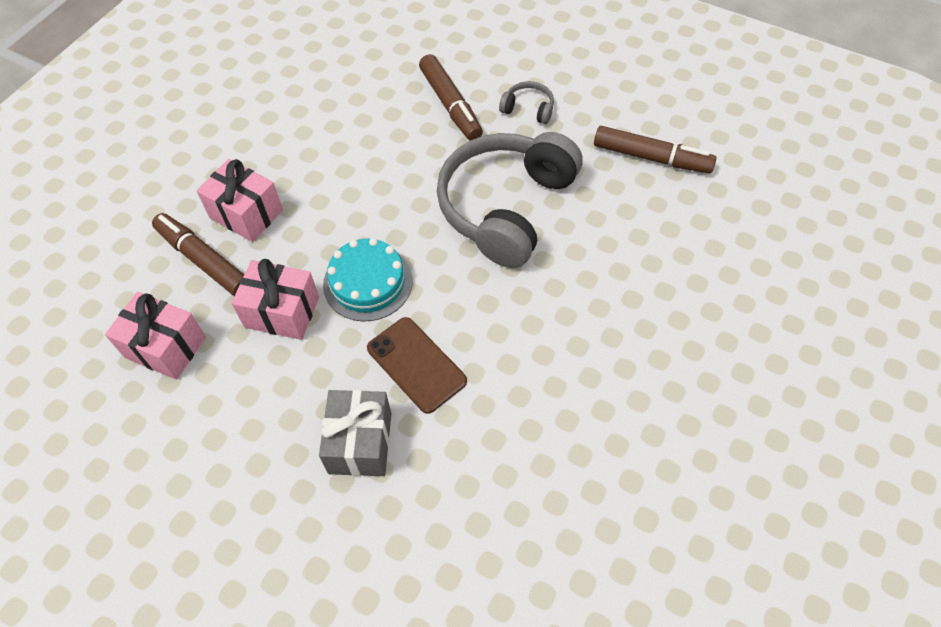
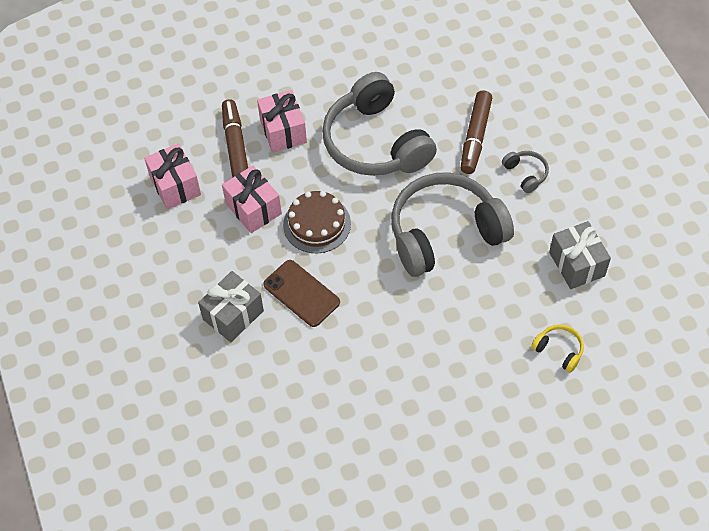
camera: 40 degrees right, 0 degrees up
(357, 166) = (375, 142): none -> grey headphones
(367, 282) = (317, 224): turquoise cake -> brown cake
(416, 364) = (301, 293): brown phone -> brown phone turned 45 degrees counterclockwise
(651, 157) = (576, 264): brown marker -> grey gift
(715, 243) = (559, 350): none -> yellow headphones

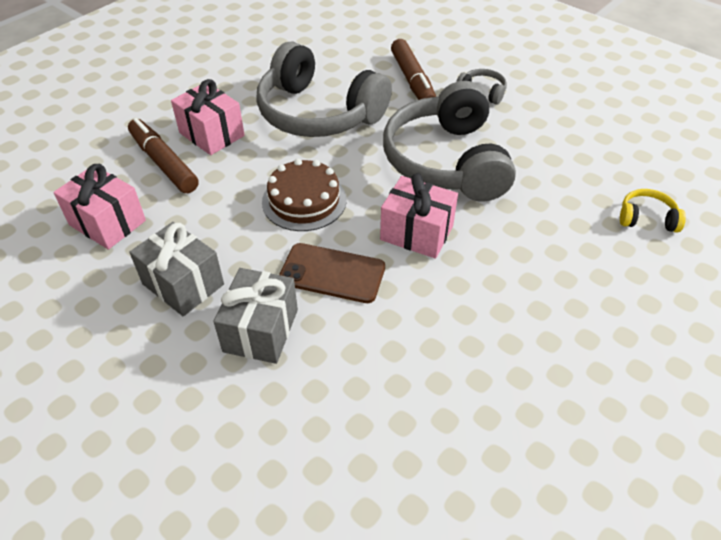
camera: 30 degrees left, 10 degrees down
(253, 208) = (219, 212): pink gift -> pink gift (416, 233)
(445, 233) = (446, 161): grey headphones -> grey headphones turned 45 degrees counterclockwise
(576, 264) = (592, 142): grey gift -> grey gift (183, 284)

